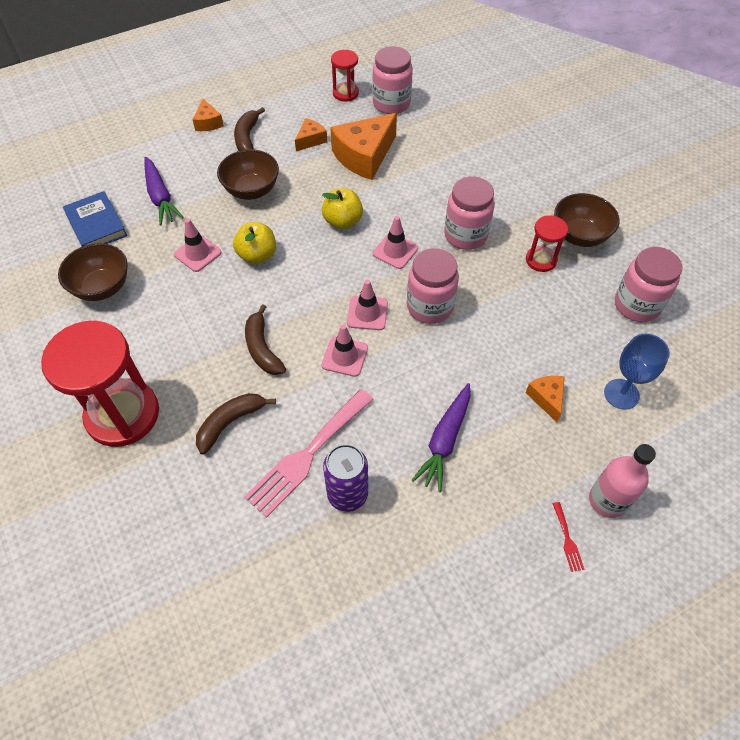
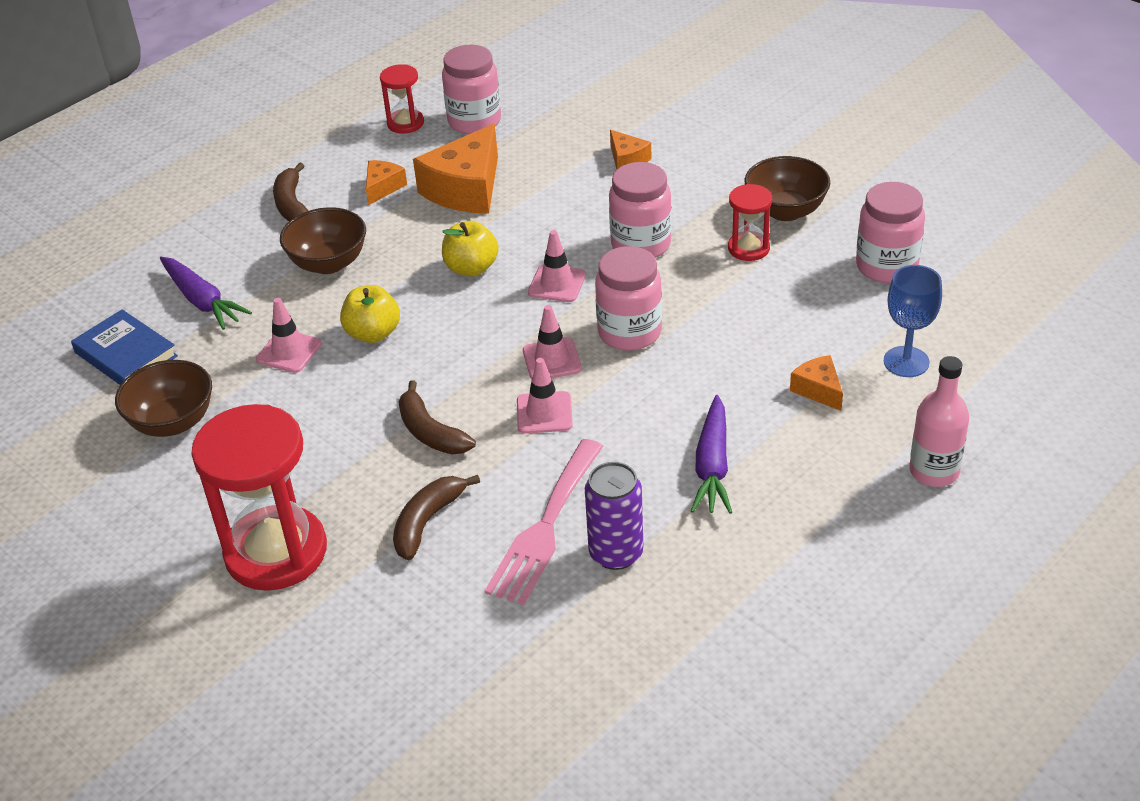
camera: 15 degrees left, 15 degrees down
(208, 123) = (227, 200): orange cheese -> orange cheese (627, 160)
(567, 540) = (903, 522): red fork -> none

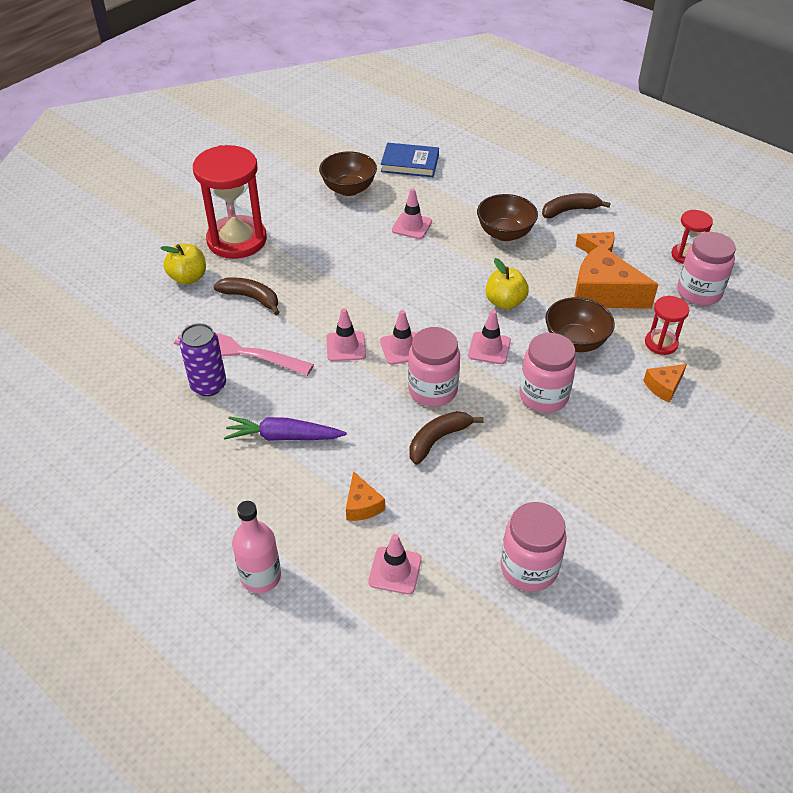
camera: 85 degrees right, 5 degrees up
(126, 354) = (410, 163): blue book -> blue book turned 60 degrees clockwise
(202, 301) = (461, 185): purple carrot -> none
(373, 333) = (430, 260): yellow apple -> yellow apple (188, 277)
(430, 432) = (331, 294): brown banana -> brown banana (438, 439)
(748, 248) = (546, 466): red hourglass -> red hourglass (661, 343)
(785, 211) = (605, 495): brown bowl -> brown bowl (575, 341)
(818, 390) = (362, 505): orange cheese -> orange cheese turned 105 degrees clockwise
(906, 362) = (395, 570): blue goblet -> pink traffic cone

